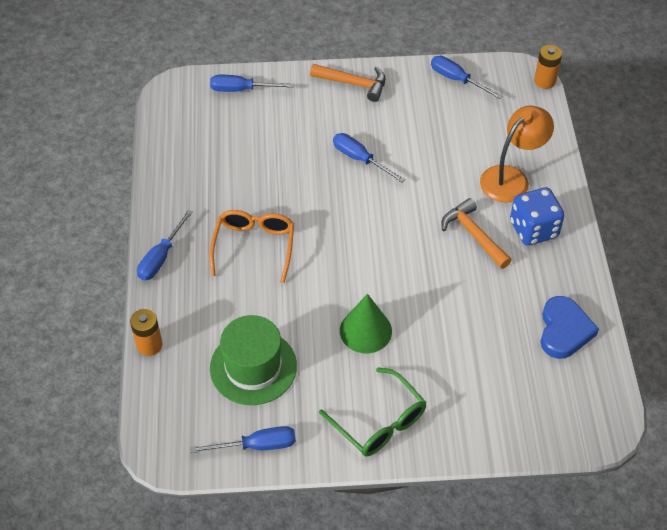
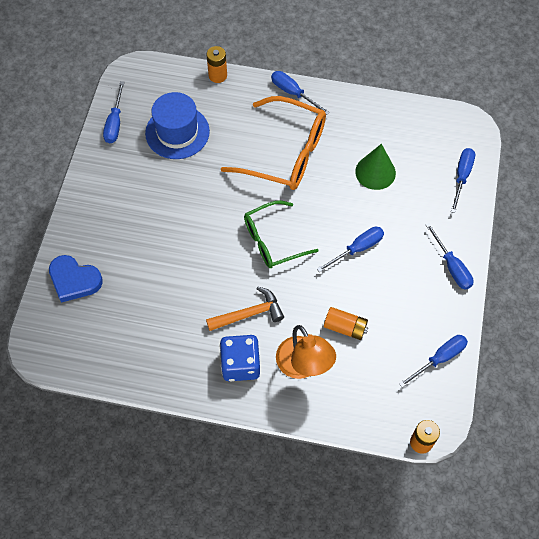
camera: 105 degrees right, 10 degrees up
(253, 367) = (177, 132): green hat -> blue hat
(254, 246) = (286, 153): orange glasses -> orange glasses, size x1.52
(353, 84) = (451, 266): orange hammer -> blue screwdriver
(365, 331) = (182, 209): green cone -> green cone (375, 172)
(379, 422) = (103, 199): green glasses -> green glasses (272, 241)
(455, 153) = (345, 327): none -> orange battery
(564, 330) = (132, 351): blue heart -> blue heart (74, 280)

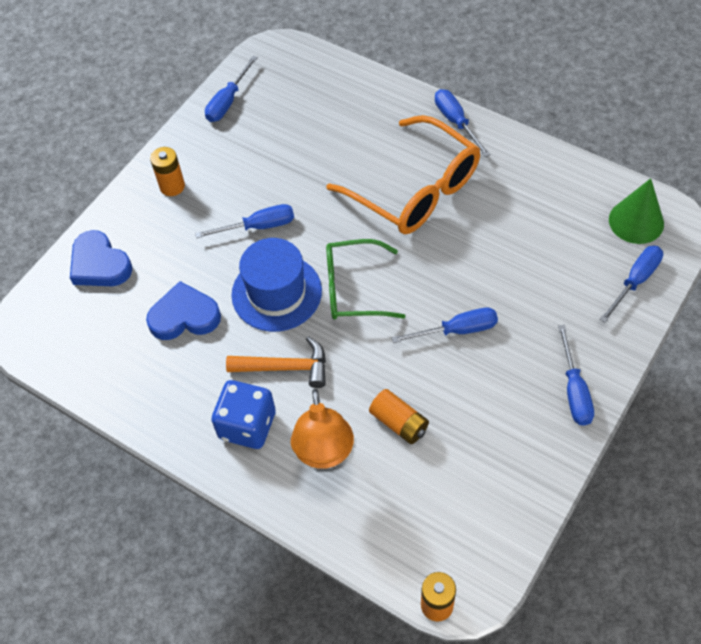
camera: 25 degrees right, 5 degrees down
(158, 299) = (184, 316): none -> blue heart
(177, 132) = (295, 130): blue hat -> blue hat (276, 293)
(217, 75) = (372, 79): orange battery -> orange battery (172, 186)
(375, 172) = (521, 243): green cone -> green cone (636, 221)
(439, 358) = (508, 504): blue screwdriver -> blue screwdriver (258, 226)

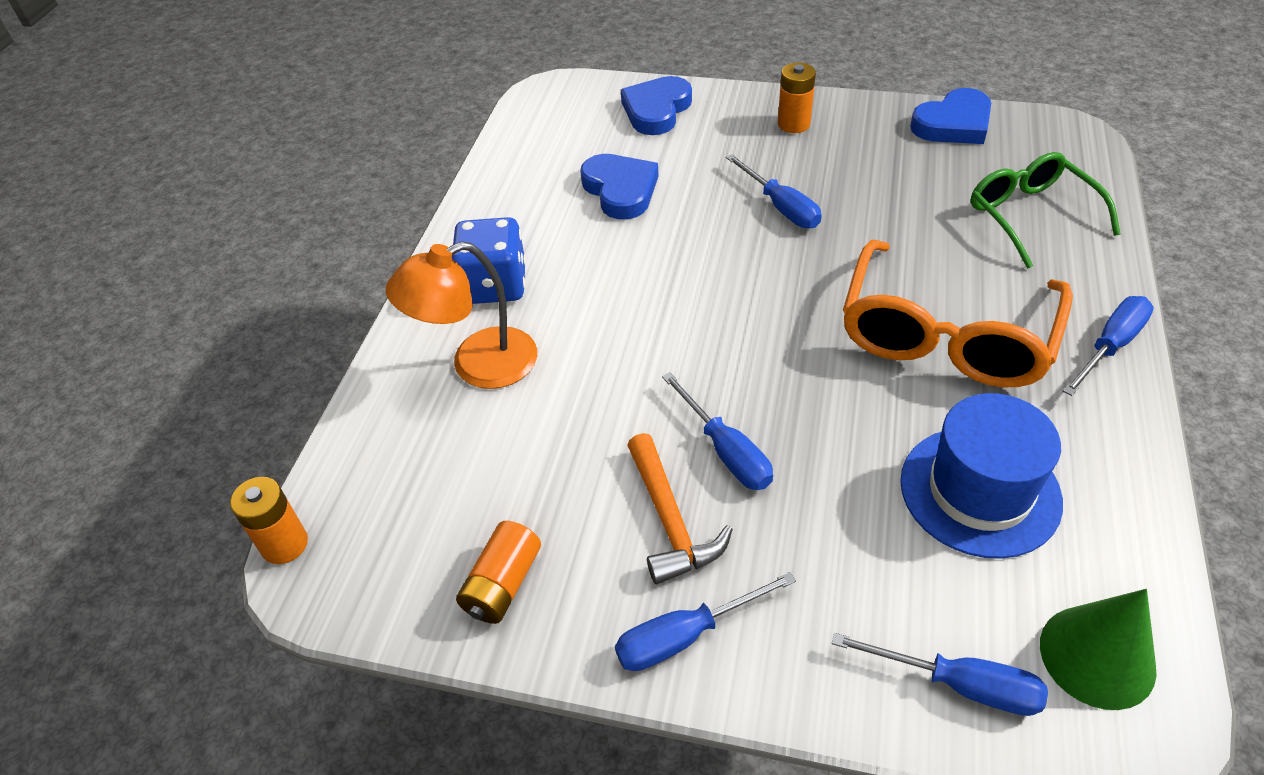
camera: 70 degrees right, 10 degrees down
(228, 101) = (953, 124): blue screwdriver -> blue heart
(276, 293) = (692, 252): blue hat -> blue hat (980, 491)
(285, 367) = (587, 293): orange hammer -> orange hammer (670, 521)
(353, 288) = (737, 320): green glasses -> green glasses (1030, 215)
(399, 423) = (547, 427): orange battery -> orange battery (502, 584)

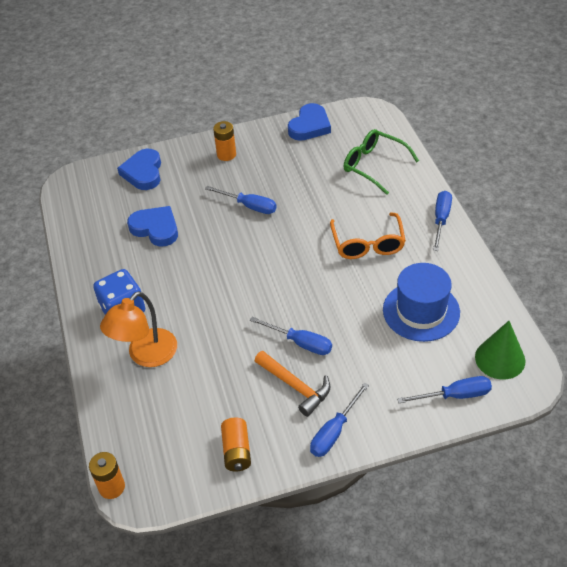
camera: 30 degrees left, 0 degrees up
(945, 336) = (368, 244): orange glasses -> orange glasses, size x0.66

